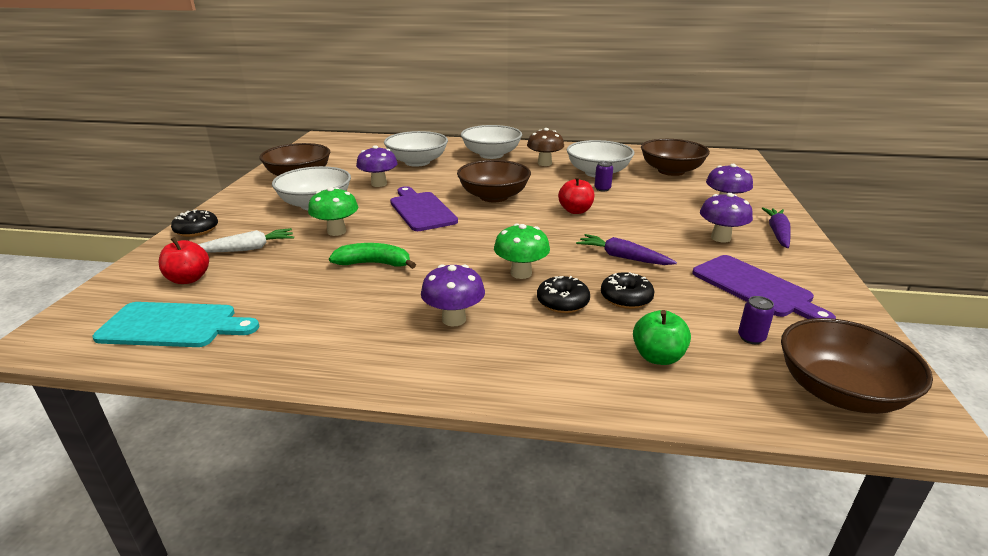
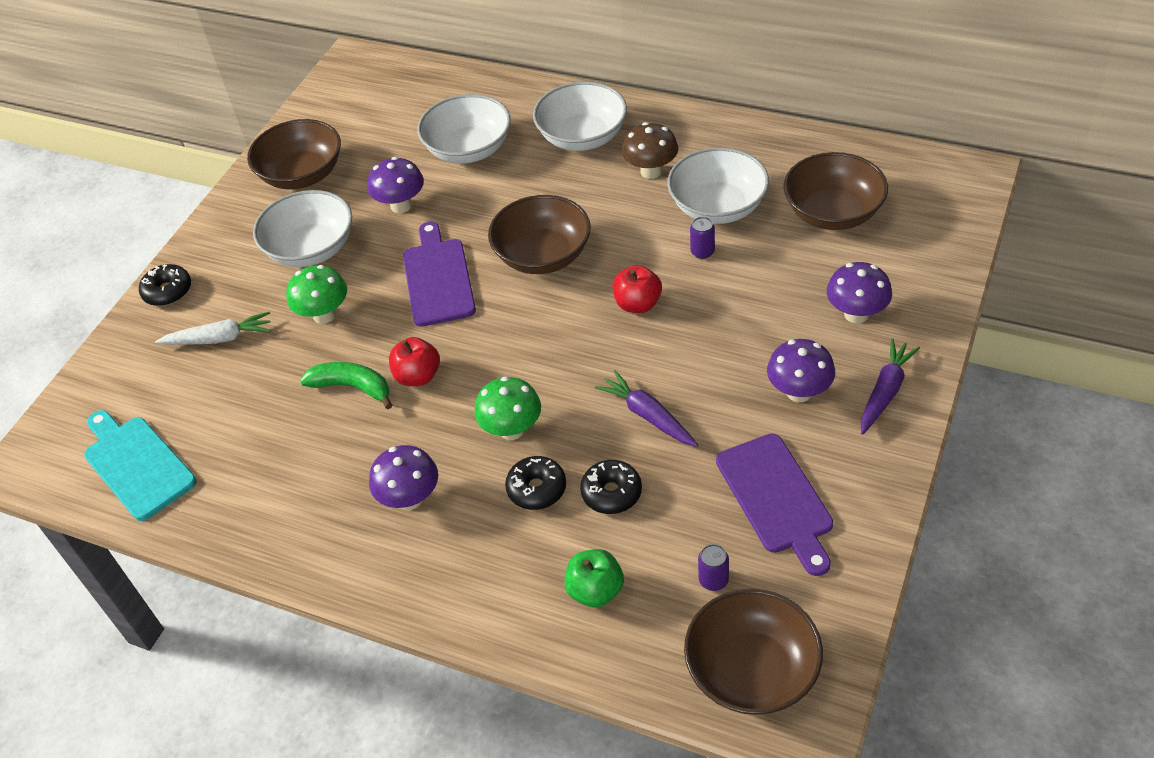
camera: 20 degrees right, 20 degrees up
(173, 325) = (137, 464): turquoise cutting board -> turquoise cutting board turned 150 degrees counterclockwise
(188, 279) = (154, 388): red apple -> red apple (418, 376)

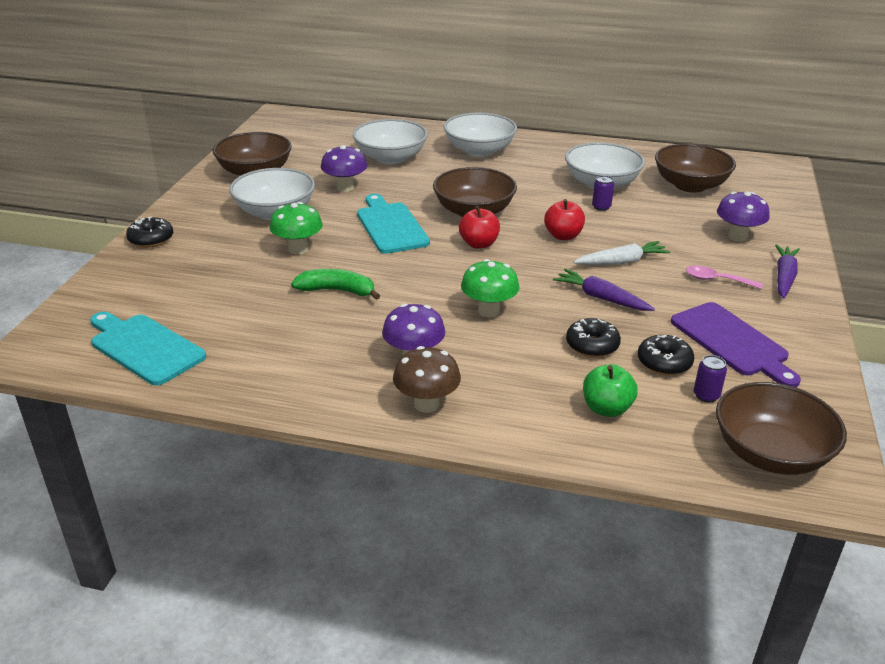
camera: 15 degrees left, 15 degrees down
(219, 338) = (206, 265): white carrot -> white carrot (621, 262)
(418, 376) = (394, 282): red apple -> red apple (479, 244)
(438, 278) = (391, 226): purple cutting board -> turquoise cutting board
(537, 489) = (525, 346): black donut -> black donut (664, 363)
(651, 171) = (540, 167): brown mushroom -> brown mushroom (426, 404)
(799, 392) = (717, 280): purple mushroom -> pink spoon

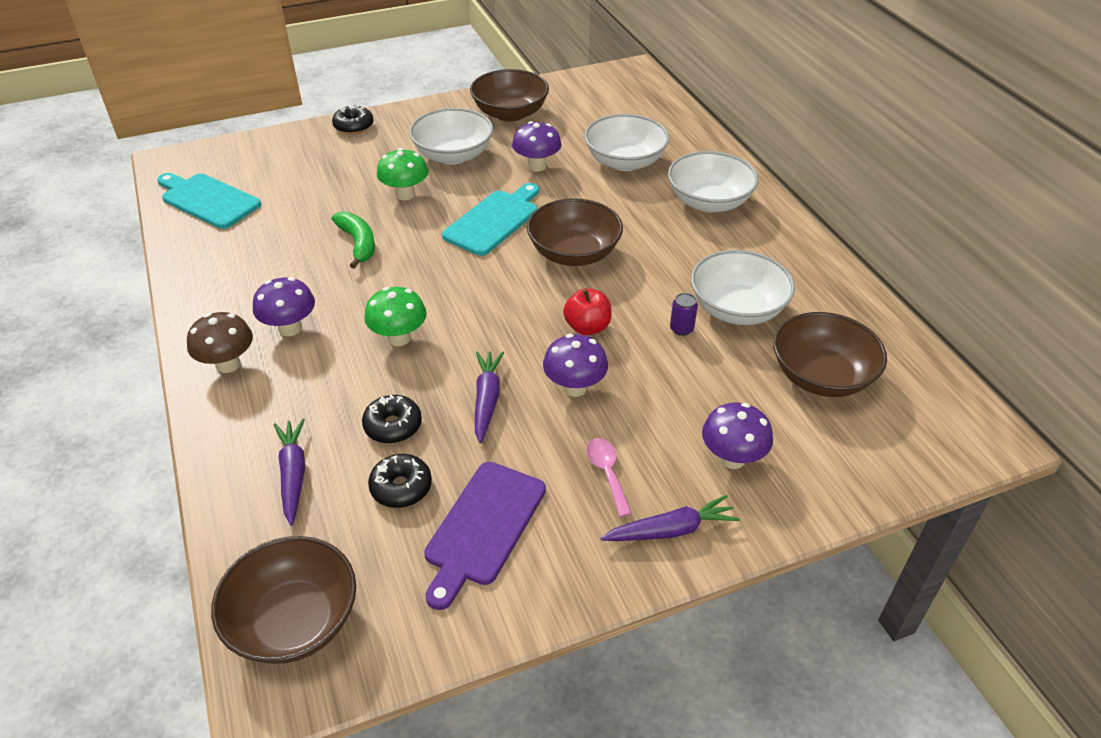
camera: 55 degrees right, 10 degrees up
(144, 347) = (208, 200): turquoise cutting board -> turquoise cutting board turned 60 degrees counterclockwise
(479, 244) = (514, 282): red apple -> none
(606, 408) = (293, 474): green apple -> purple carrot
(621, 262) = (574, 387): white carrot -> purple mushroom
(706, 395) = (364, 539): purple can -> none

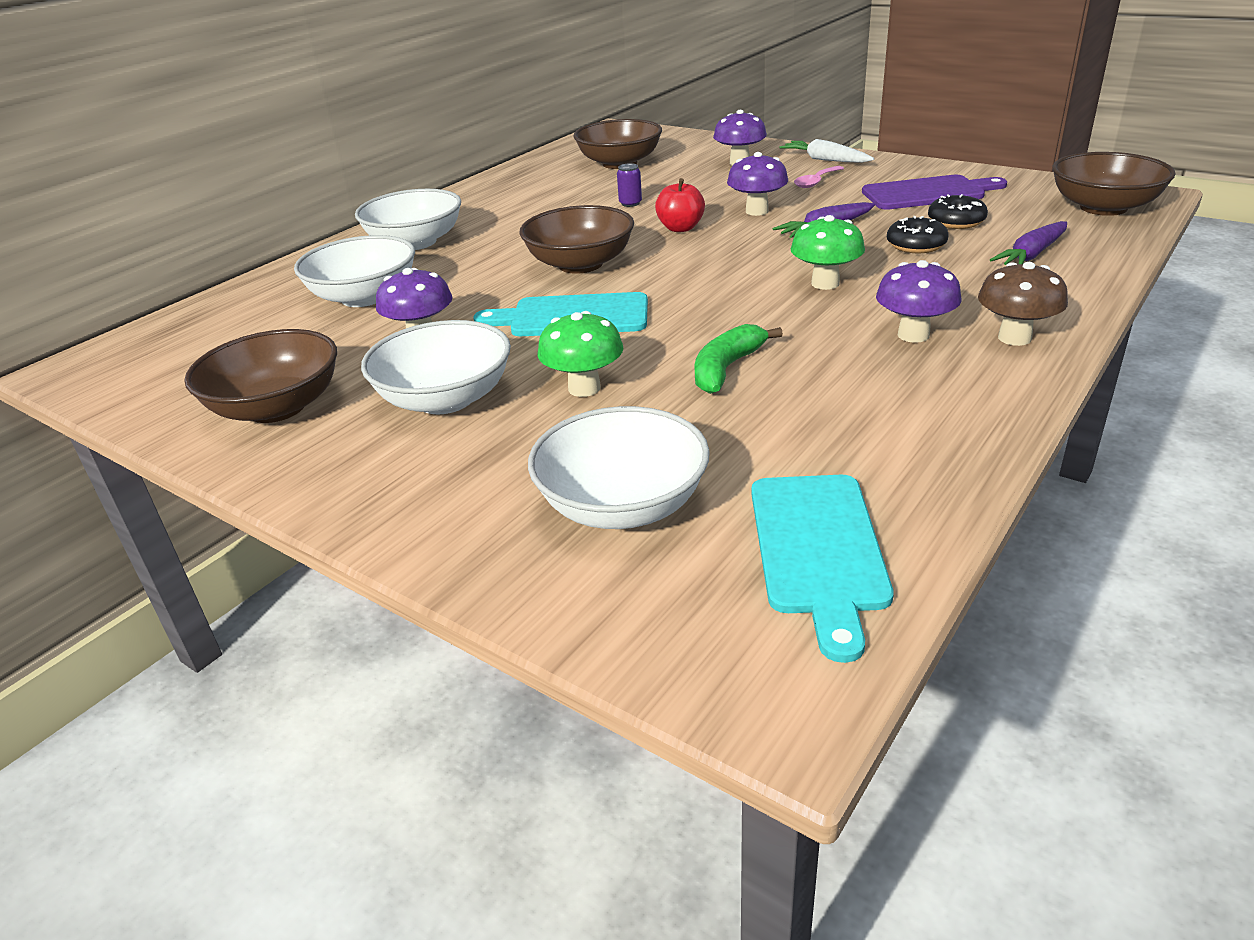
camera: 120 degrees left, 10 degrees down
(353, 126) = (428, 531): black donut -> none
(671, 530) = (825, 160): purple carrot -> white carrot
(737, 309) = (577, 196): white bowl -> white bowl (622, 505)

